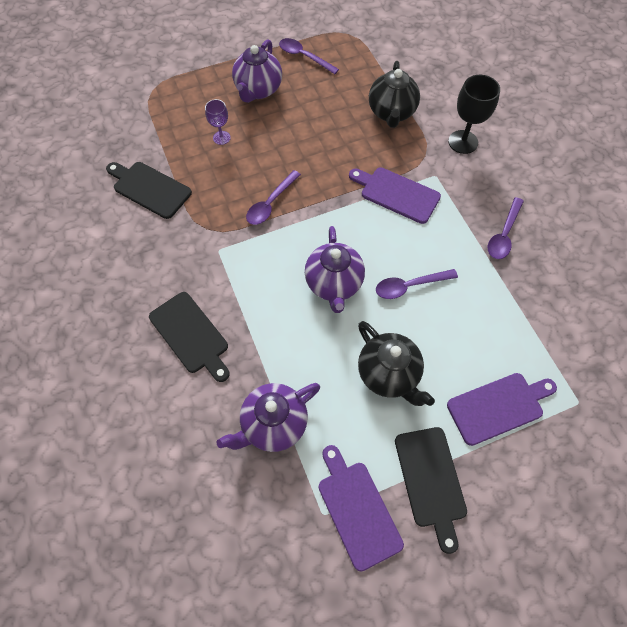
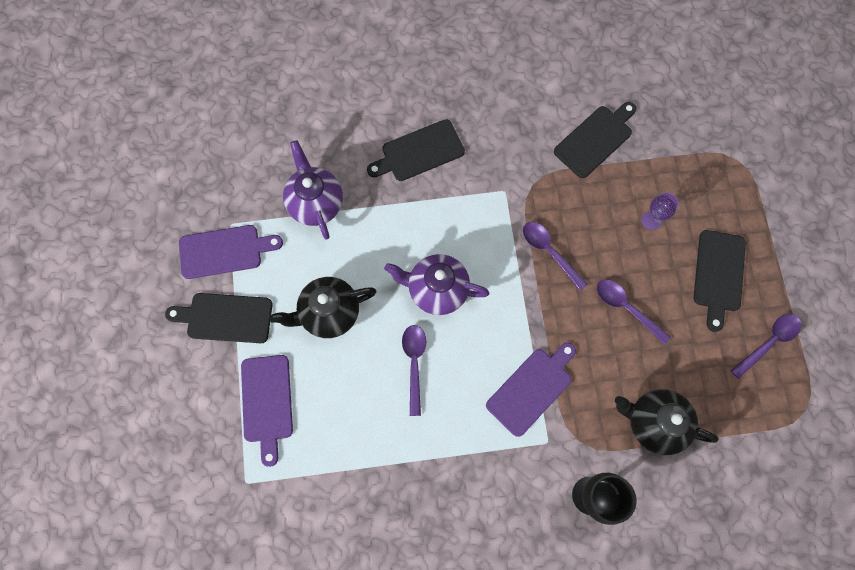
camera: 105 degrees right, 10 degrees up
(258, 90) = (718, 274): purple teapot -> black cutting board
(503, 235) = (449, 489): purple spoon -> purple spoon (626, 308)

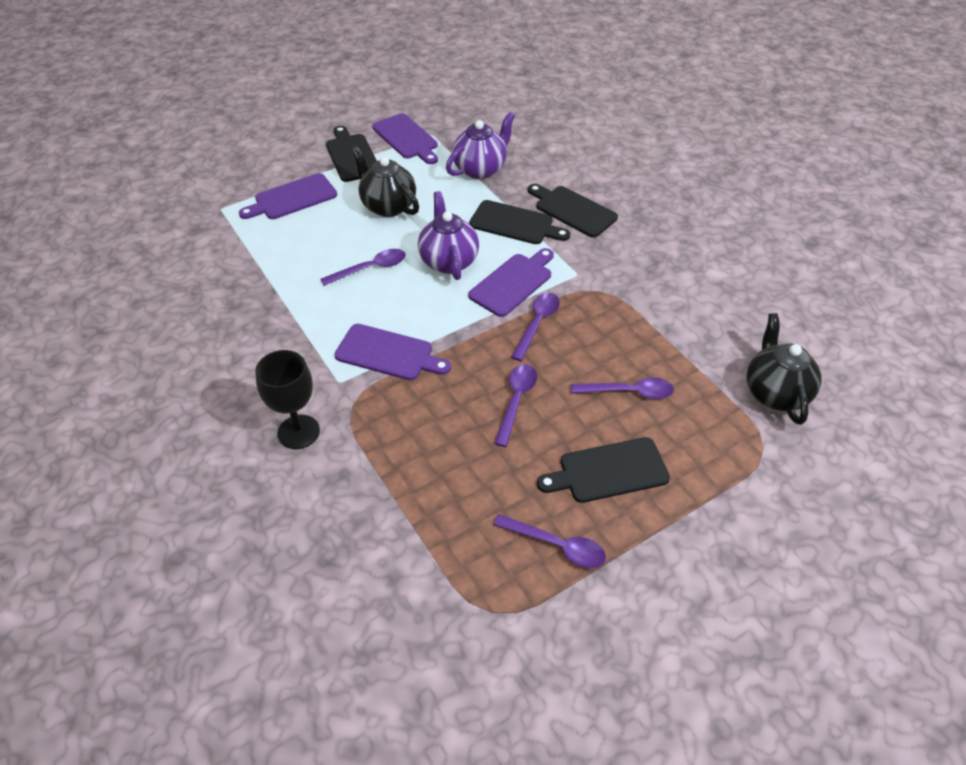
camera: 65 degrees right, 25 degrees down
(491, 248) = (513, 283): none -> purple cutting board
(595, 139) = (685, 321): black cutting board -> black cutting board (515, 224)
(651, 220) = (629, 392): purple goblet -> purple spoon
(653, 422) = (401, 462): black teapot -> black teapot (775, 393)

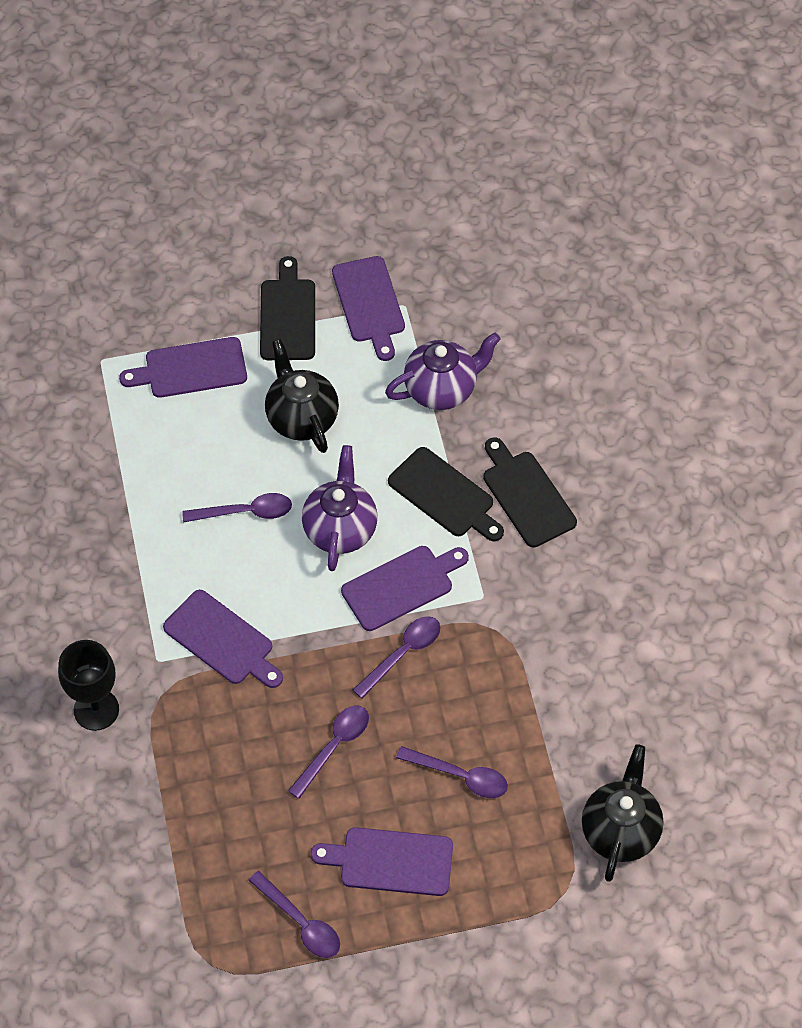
camera: 20 degrees right, 10 degrees up
(608, 471) = (390, 861): black cutting board -> purple cutting board

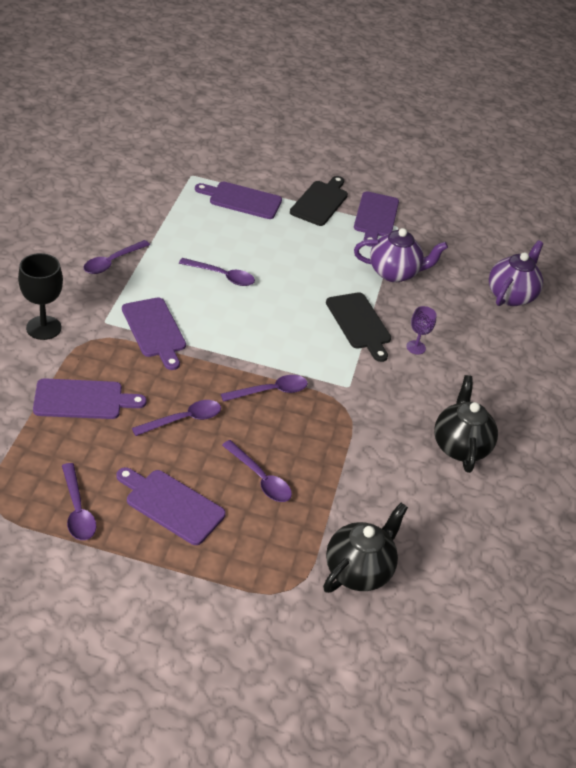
camera: 20 degrees right, 15 degrees down
(103, 565) = (112, 262): none -> purple spoon
(301, 418) = (293, 249): black teapot -> black teapot (460, 446)
(340, 529) = (277, 310): purple teapot -> purple teapot (510, 295)
(401, 586) = (296, 356): purple cutting board -> purple cutting board (83, 399)
(526, 495) = (416, 347): black cutting board -> purple goblet

